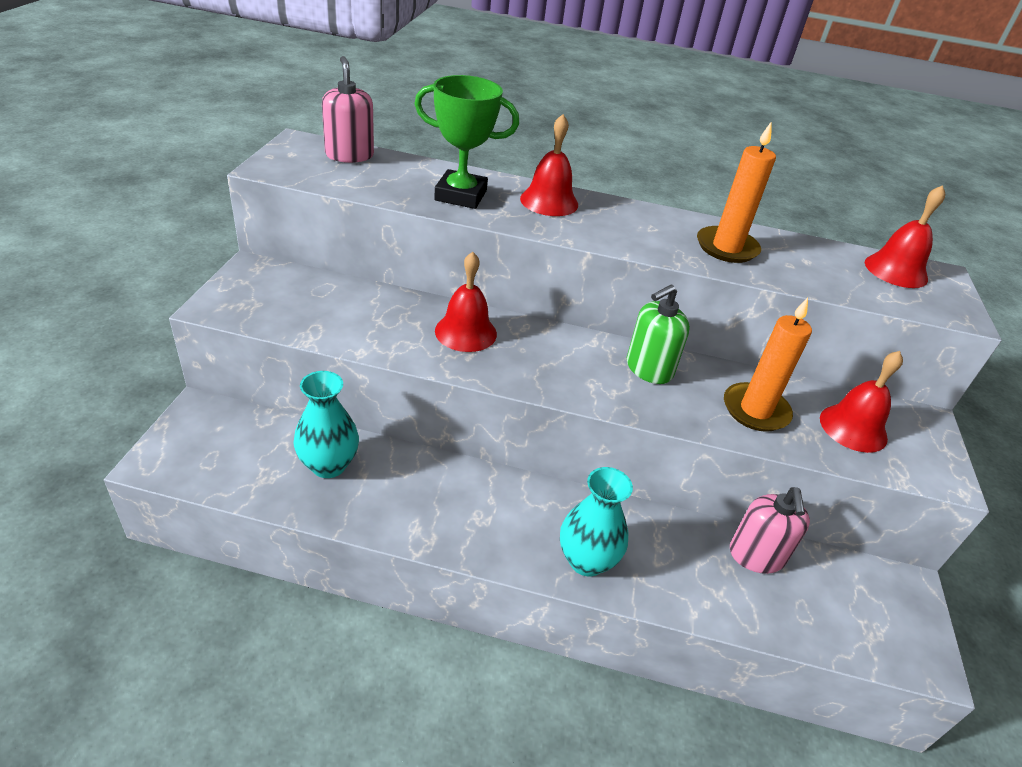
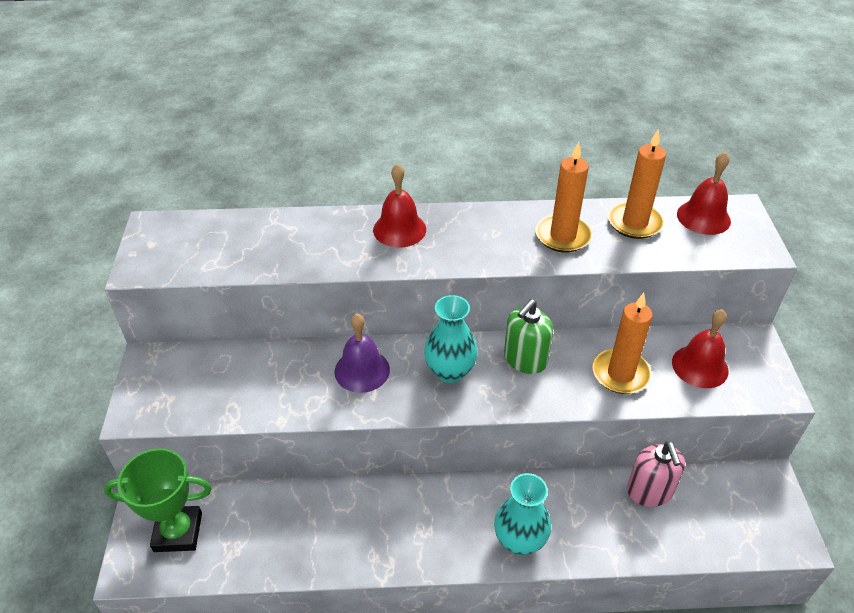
camera: 10 degrees left, 5 degrees up
(328, 465) = (280, 522): turquoise vase -> turquoise vase (450, 371)
(349, 155) = (204, 229): pink soap dispenser -> none
(460, 195) = (321, 247): green trophy -> green trophy (178, 532)
(465, 332) = (362, 370): red bell -> purple bell
(813, 256) = (634, 223): none -> orange candle

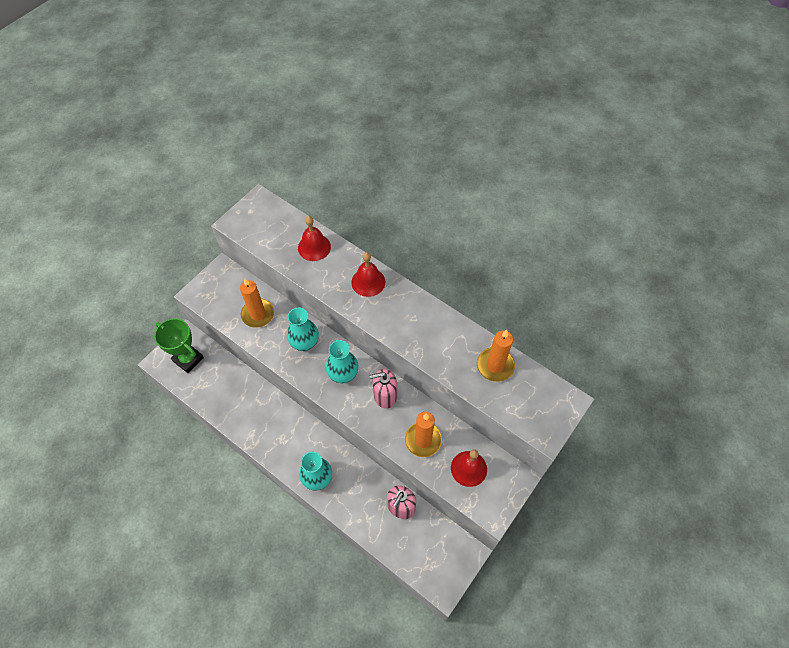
camera: 40 degrees right, 15 degrees up
(362, 370) = (305, 343): purple bell -> turquoise vase
(525, 359) = (385, 395): green soap dispenser -> pink soap dispenser
(562, 236) = (446, 345): orange candle -> orange candle (258, 314)
(703, 217) = (539, 390): red bell -> red bell (314, 247)

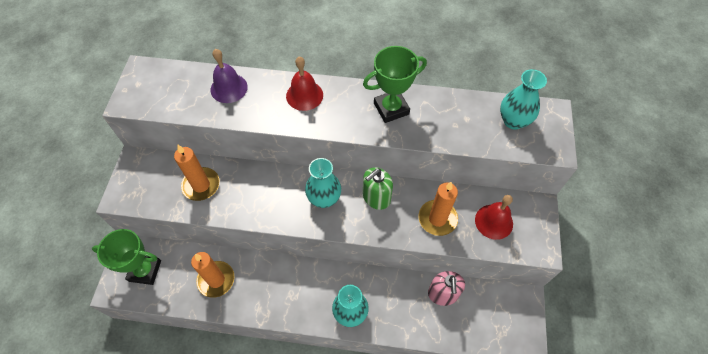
camera: 30 degrees left, 0 degrees up
(305, 343) = (267, 189): turquoise vase -> turquoise vase (513, 121)
(314, 247) = (229, 88): red bell -> purple bell
(385, 395) = (376, 197): pink soap dispenser -> green soap dispenser
(430, 328) = (391, 108): none -> green trophy
(495, 365) = (471, 113): orange candle -> orange candle (216, 280)

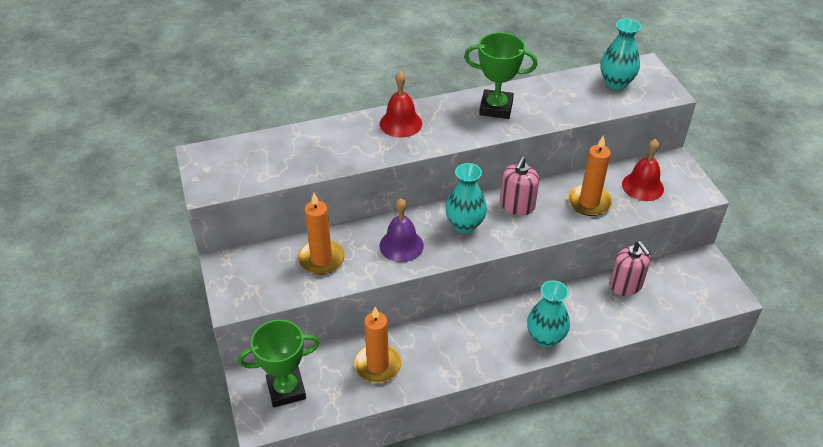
camera: 25 degrees left, 15 degrees down
(229, 88) = (314, 141): purple bell -> purple bell (401, 245)
(376, 197) = (517, 206): green soap dispenser -> pink soap dispenser
(391, 108) = (496, 108): green trophy -> green trophy turned 60 degrees clockwise

